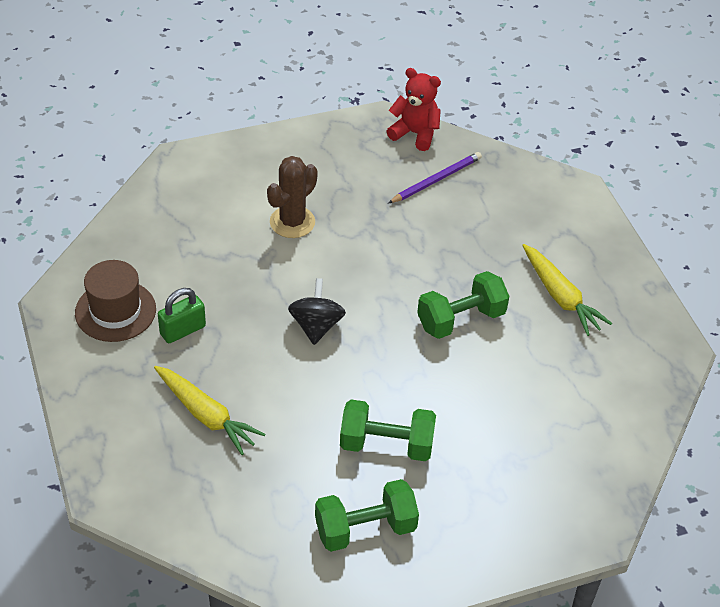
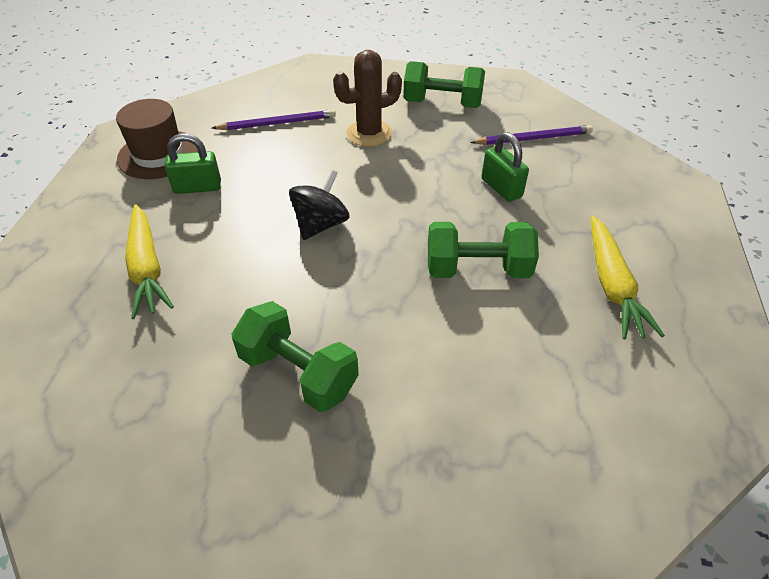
camera: 30 degrees right, 0 degrees up
(199, 239) = (277, 123): none -> purple pencil
(365, 529) = (195, 467): green dumbbell -> green dumbbell (442, 104)
(415, 134) = (536, 99): red teddy bear -> none
(438, 240) = (501, 188): none -> green padlock

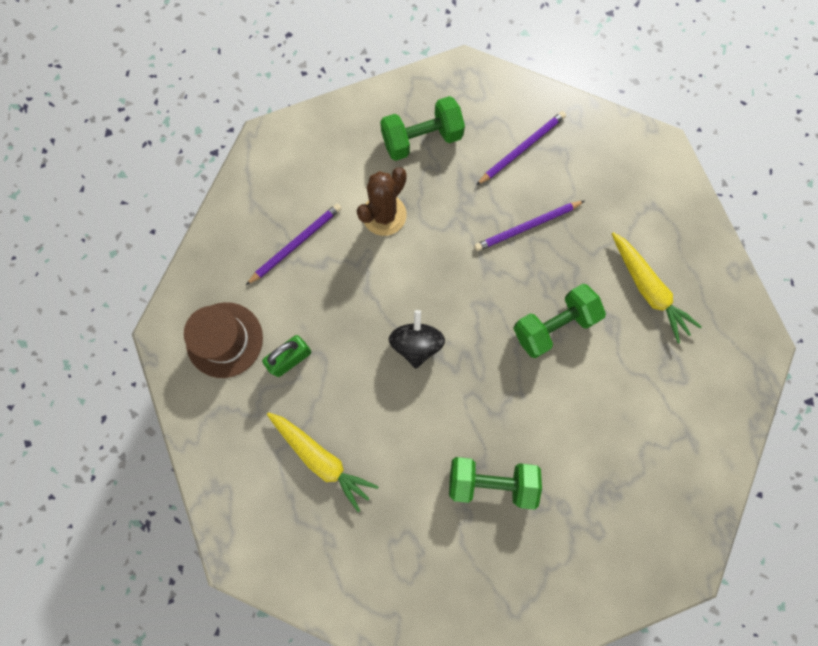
camera: 30 degrees left, 30 degrees up
(501, 188) = (527, 227): green padlock -> purple pencil

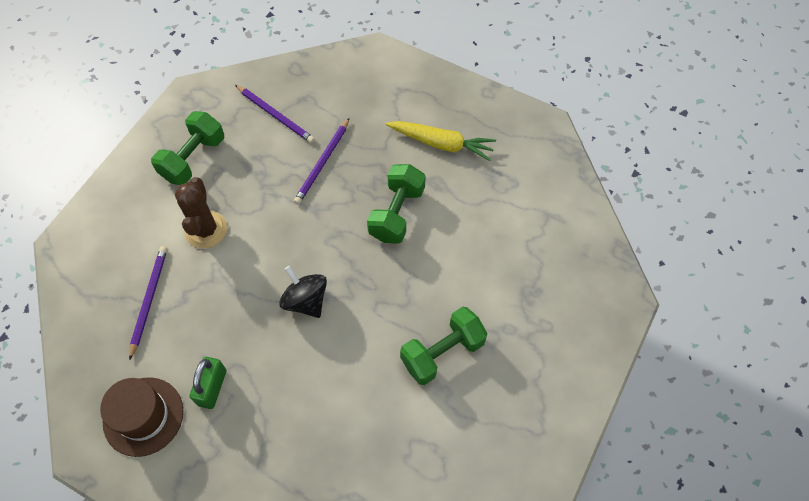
camera: 40 degrees left, 15 degrees down
(321, 459) = (299, 442): yellow carrot -> none
(522, 148) = (275, 115): purple pencil -> purple pencil turned 120 degrees clockwise

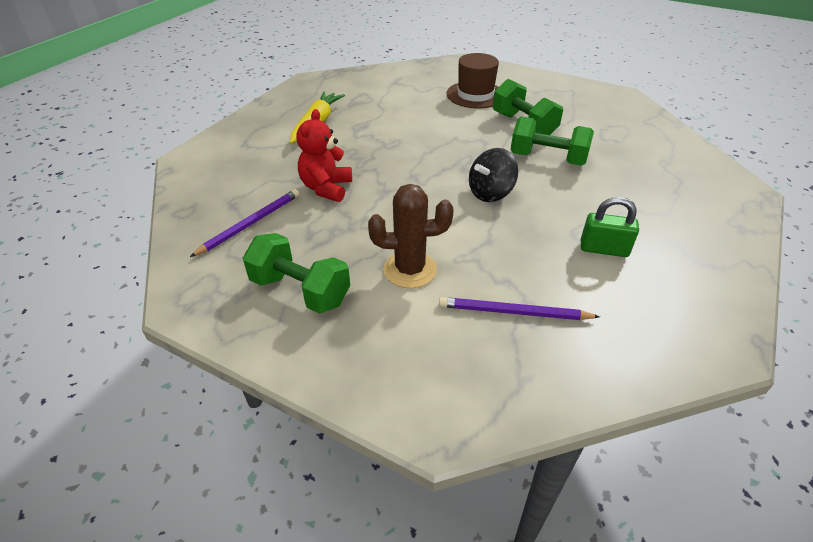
camera: 90 degrees left, 20 degrees down
(143, 416) = (659, 300): brown hat -> brown hat (475, 95)
(322, 163) = (326, 188): purple pencil -> red teddy bear
(397, 213) = (391, 145): green dumbbell -> green dumbbell (547, 159)

